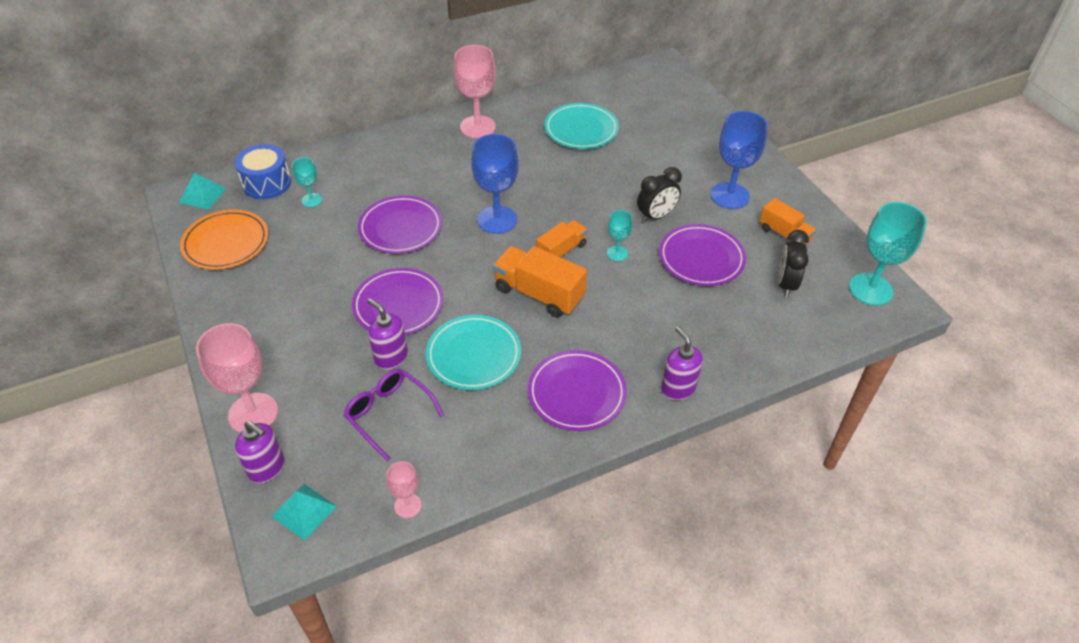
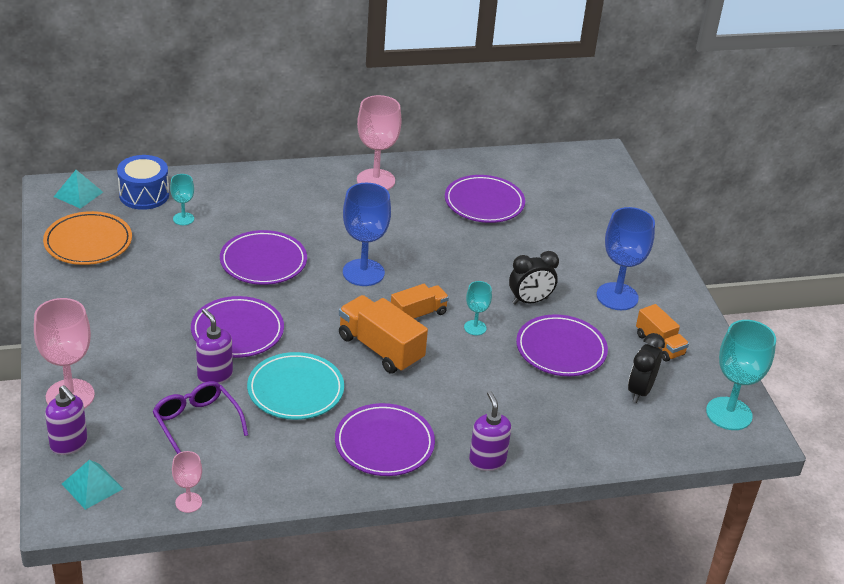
camera: 10 degrees right, 10 degrees down
(581, 129) = (484, 203): turquoise plate -> purple plate

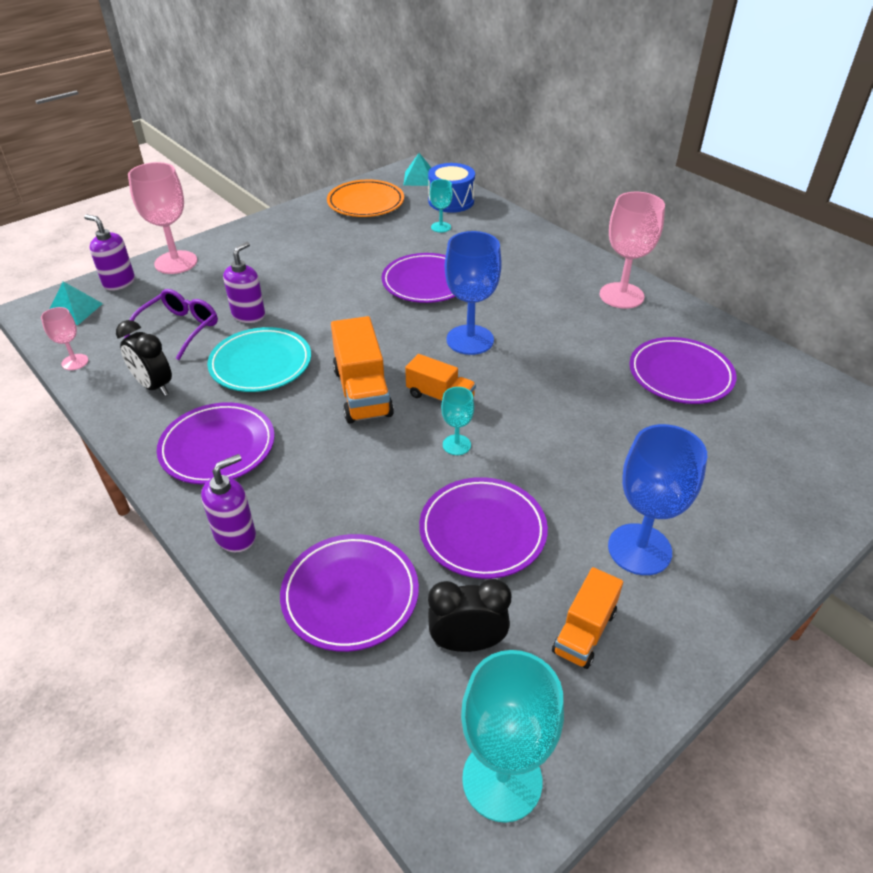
camera: 65 degrees right, 5 degrees up
(69, 444) = (119, 282): purple soap dispenser -> purple soap dispenser turned 105 degrees clockwise
(237, 331) = (317, 304): purple plate -> purple plate (350, 595)
(380, 349) = (362, 392): orange truck -> orange truck turned 150 degrees clockwise
(530, 301) = (546, 471): black clock -> black clock (154, 386)

